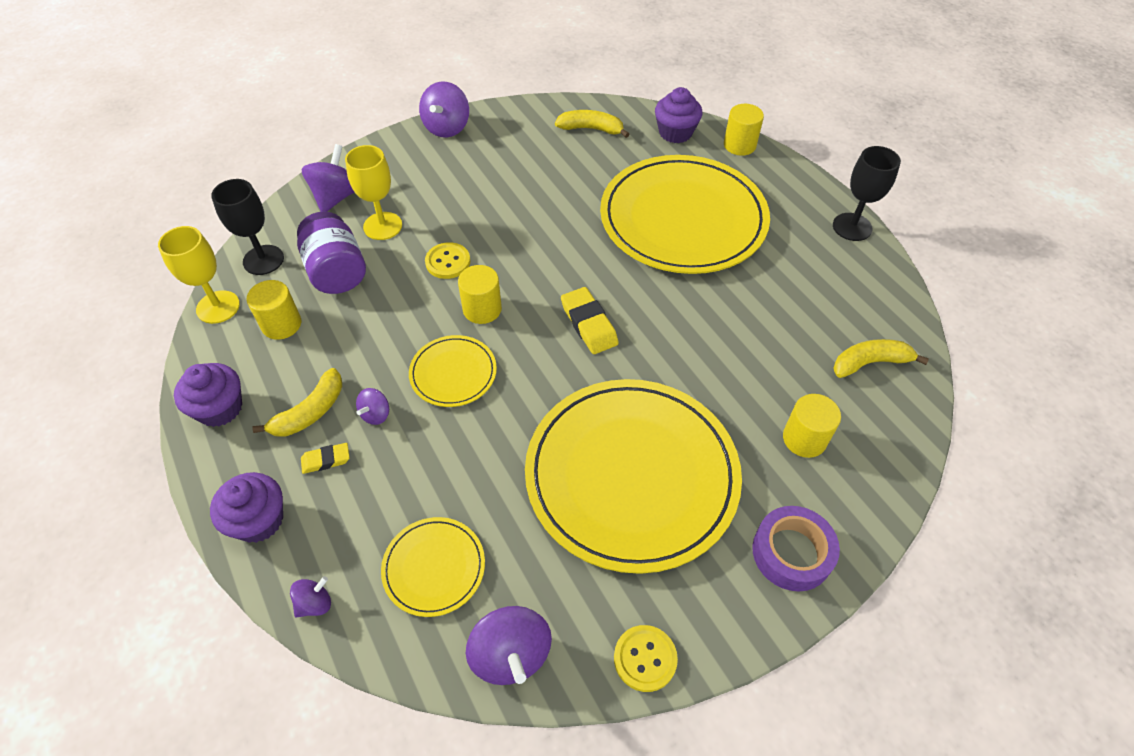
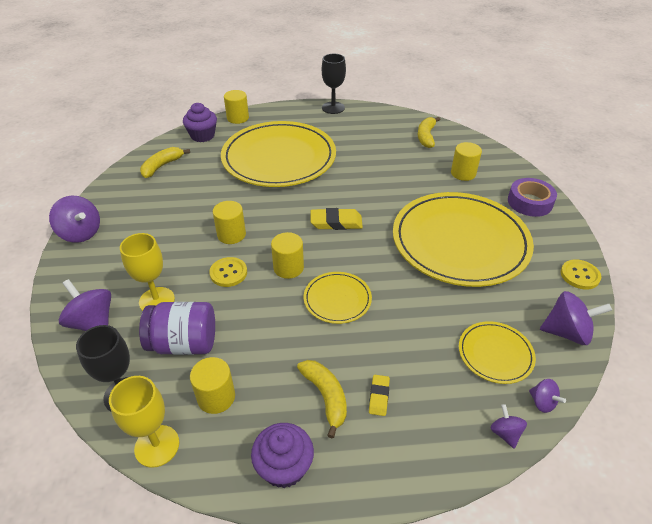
camera: 65 degrees left, 10 degrees down
(259, 520) = (418, 457): purple cupcake -> none
(376, 414) = (350, 354): purple spinning top -> purple spinning top (542, 402)
(509, 238) = (231, 235): none -> yellow cylinder

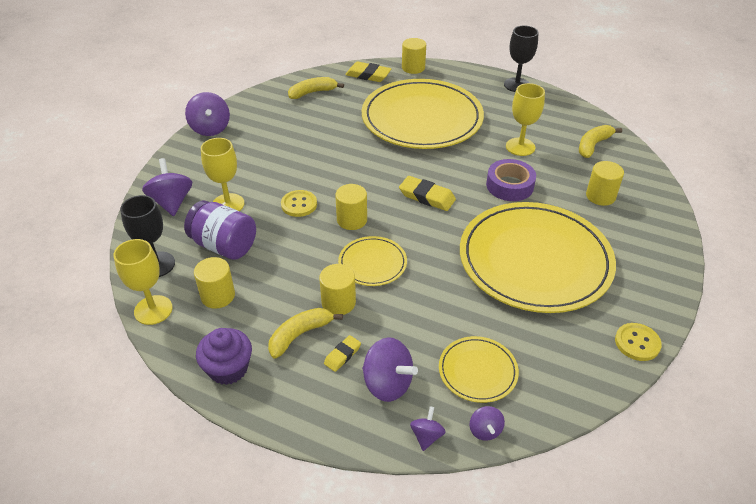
camera: 30 degrees right, 0 degrees up
(202, 135) = (368, 75): purple cupcake -> yellow eraser
(231, 235) = (326, 173): yellow cylinder -> yellow cylinder (338, 302)
(326, 397) = (300, 335): yellow banana -> yellow banana turned 135 degrees counterclockwise
(375, 155) = (520, 147): none -> yellow goblet
(529, 202) = (650, 251): purple tape -> purple tape (509, 185)
(567, 332) = (569, 386): purple spinning top -> purple spinning top (387, 384)

